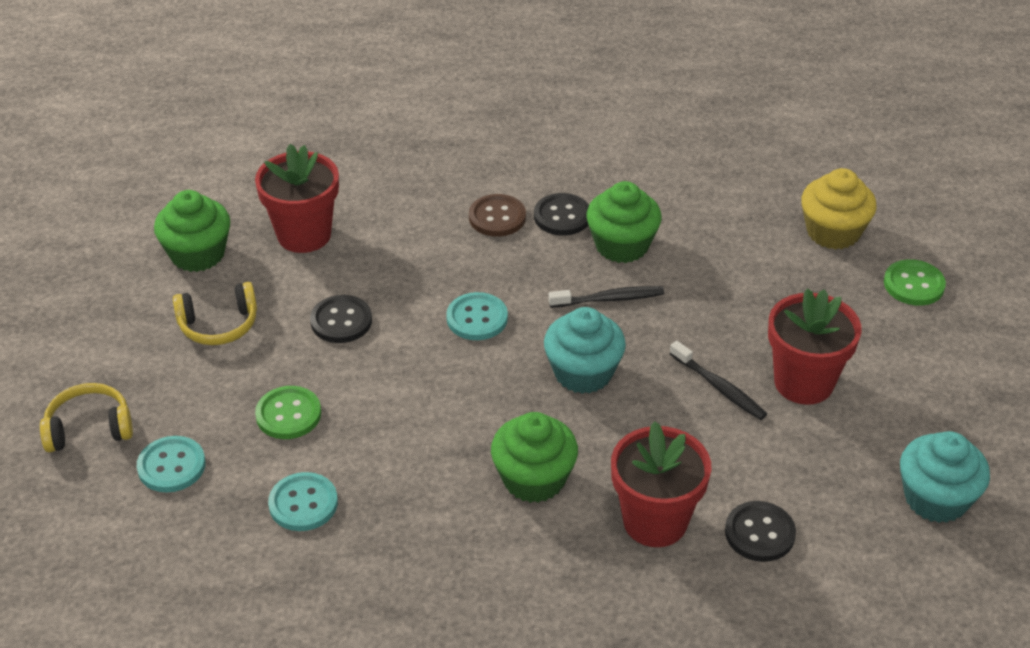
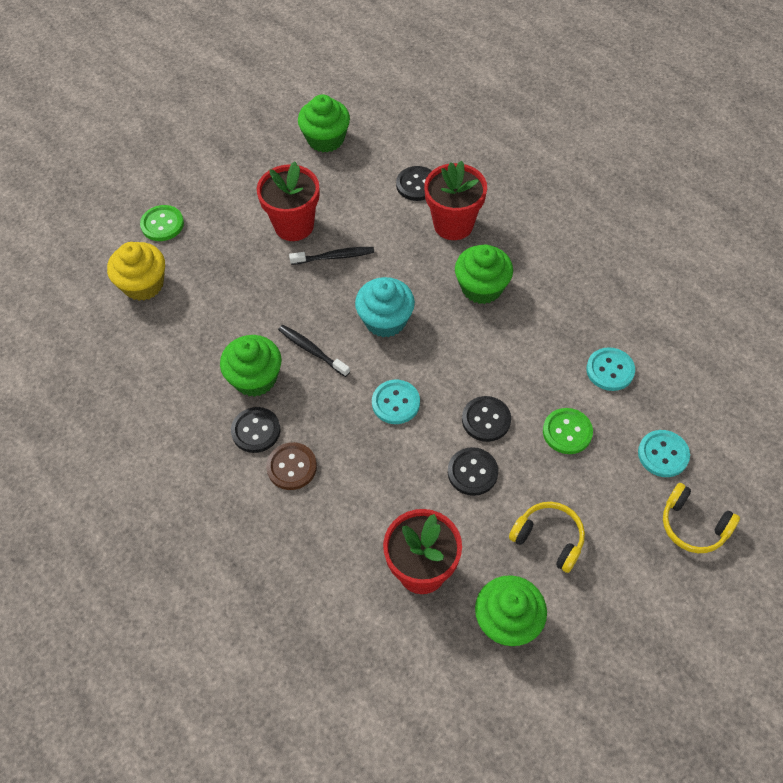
camera: 130 degrees left, 15 degrees up
(378, 367) = (486, 420): none -> black button
(718, 387) = (334, 257): black toothbrush -> black toothbrush turned 75 degrees clockwise
(936, 498) = (326, 139): turquoise cupcake -> green cupcake

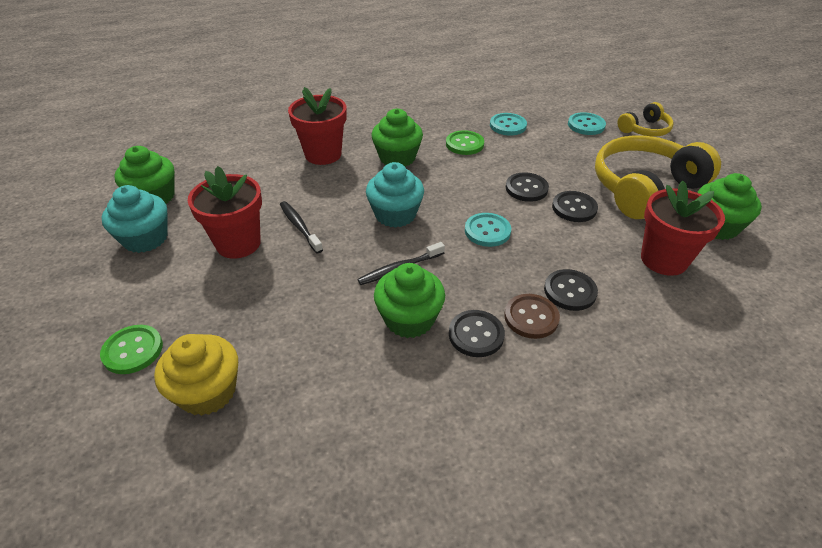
camera: 70 degrees left, 15 degrees down
(273, 164) = (145, 238): none -> turquoise cupcake
(334, 257) = (300, 227): black toothbrush -> black toothbrush turned 45 degrees counterclockwise
(417, 185) = (263, 161): black button -> black button (570, 291)
(548, 539) = (644, 188): yellow headphones -> yellow headphones, size x1.96
(567, 432) = (553, 156): green button -> green button (464, 144)

